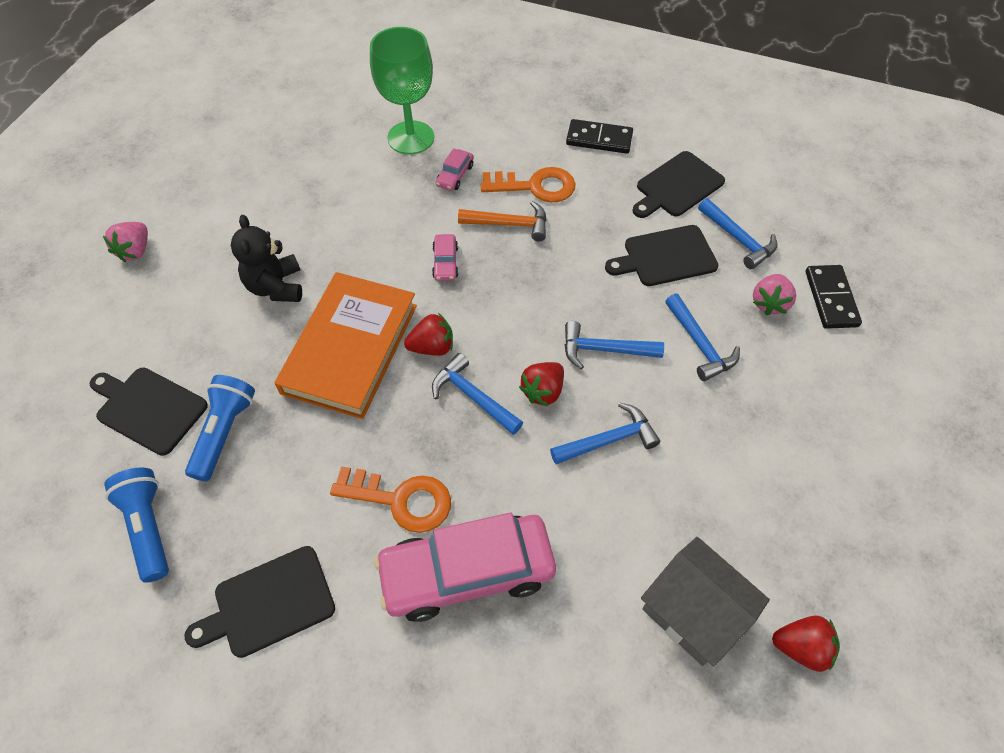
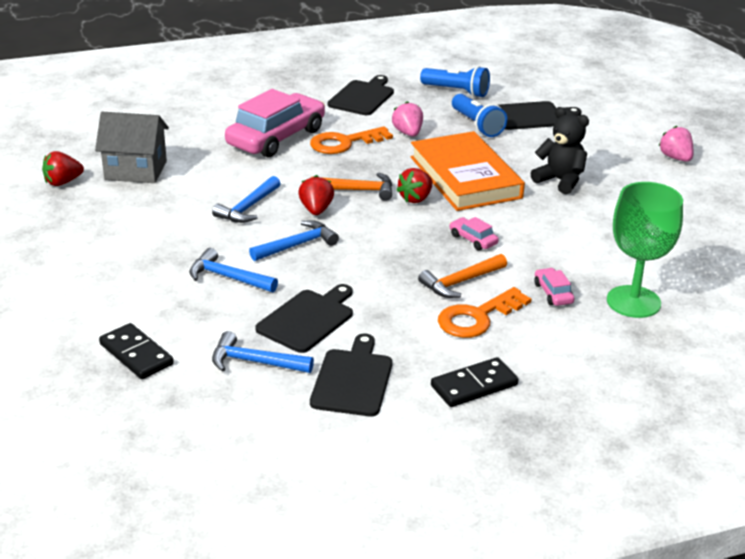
camera: 140 degrees right, 25 degrees down
(473, 397) = (358, 190): blue hammer -> orange hammer
(769, 303) = (190, 327): pink strawberry -> pink strawberry (408, 133)

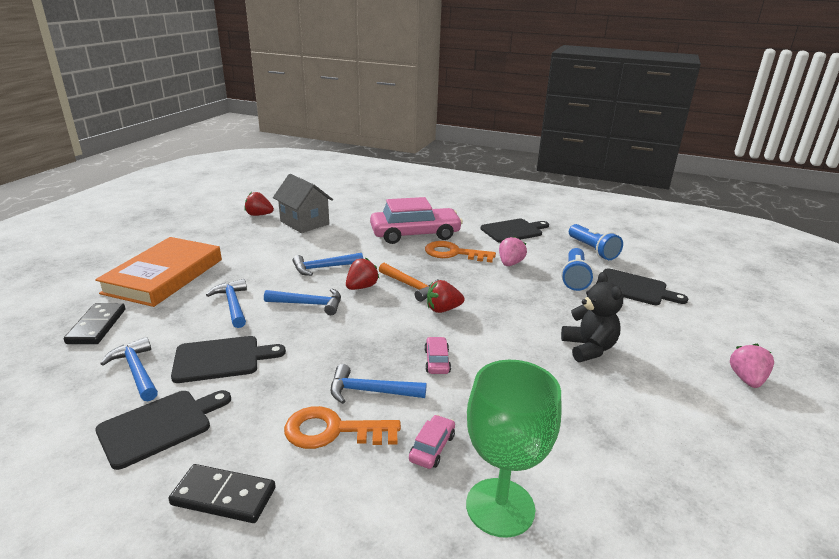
camera: 40 degrees right, 5 degrees down
(461, 282) = (371, 391): orange hammer -> blue hammer
(465, 177) = (506, 310): orange book -> orange book (164, 276)

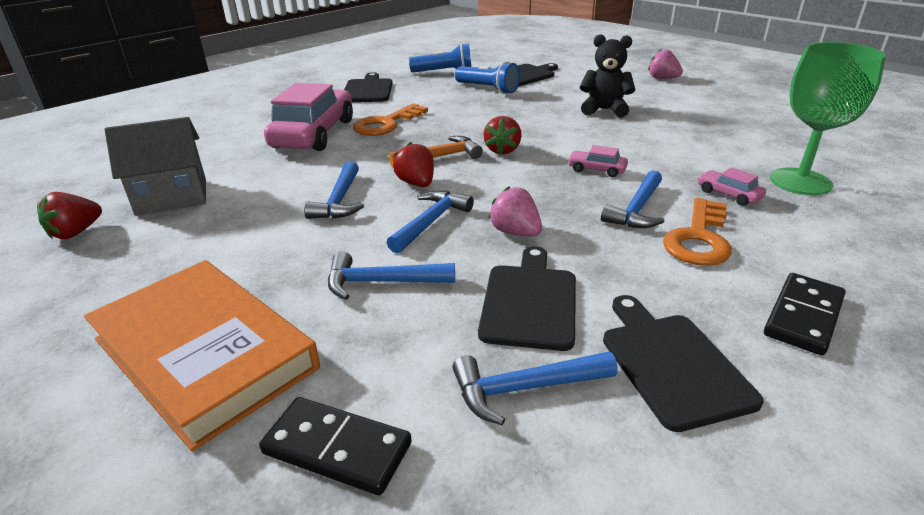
camera: 65 degrees left, 5 degrees up
(510, 263) = (436, 105): pink strawberry -> pink strawberry (515, 232)

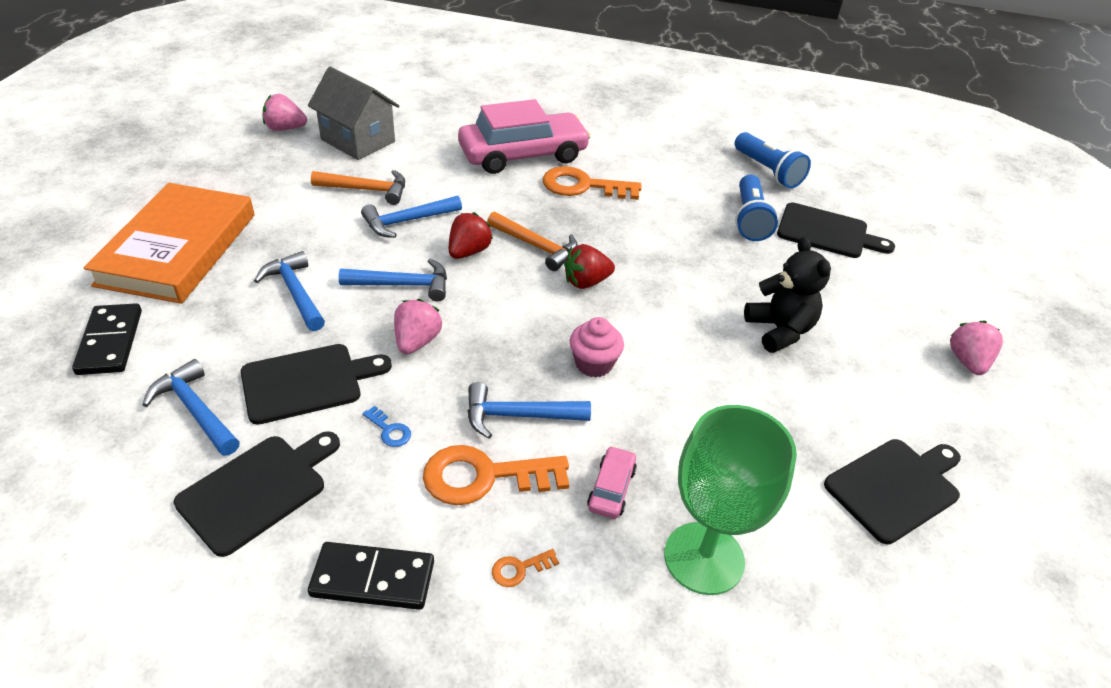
camera: 55 degrees right, 10 degrees up
(76, 232) = (285, 128): red strawberry -> pink strawberry
(262, 209) = (366, 190): none -> orange hammer
(368, 90) = (658, 142): black cutting board -> black cutting board (895, 487)
(596, 169) = (594, 364): pink car -> pink cupcake
(623, 270) = (389, 430): none -> blue key
(801, 246) = (519, 569): none -> orange key

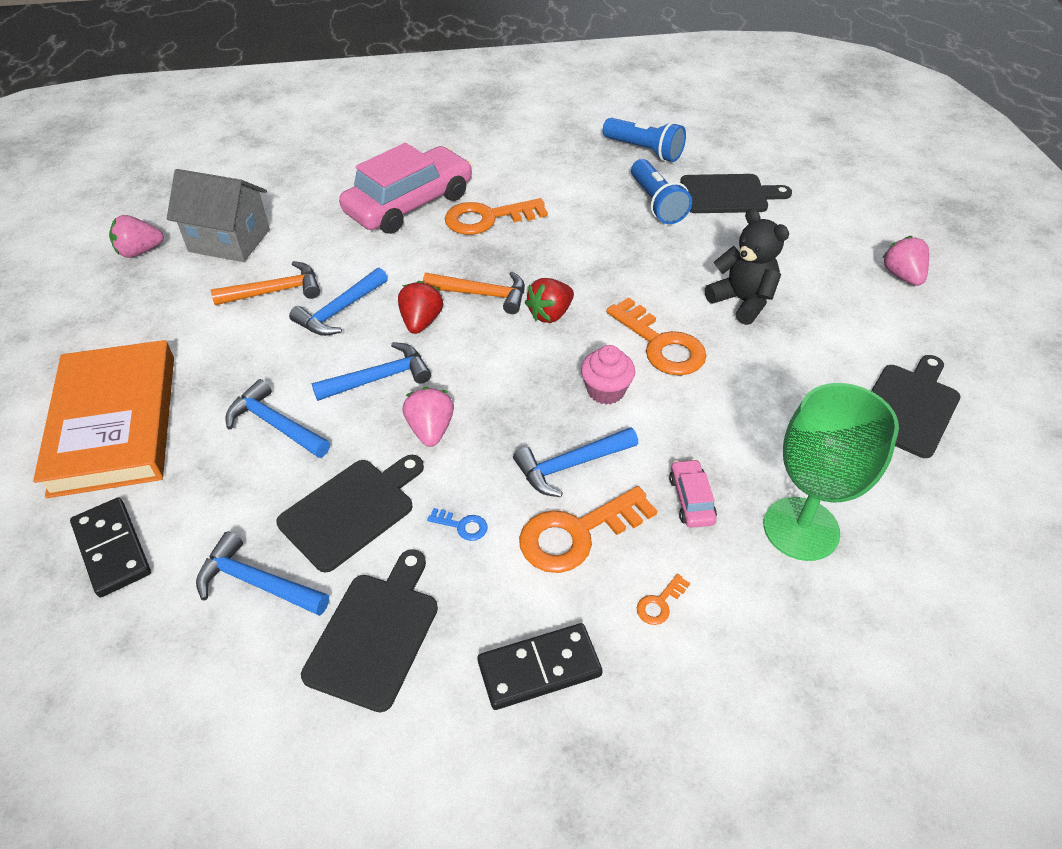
camera: 20 degrees left, 5 degrees up
(673, 342) = (661, 344): none -> orange key

